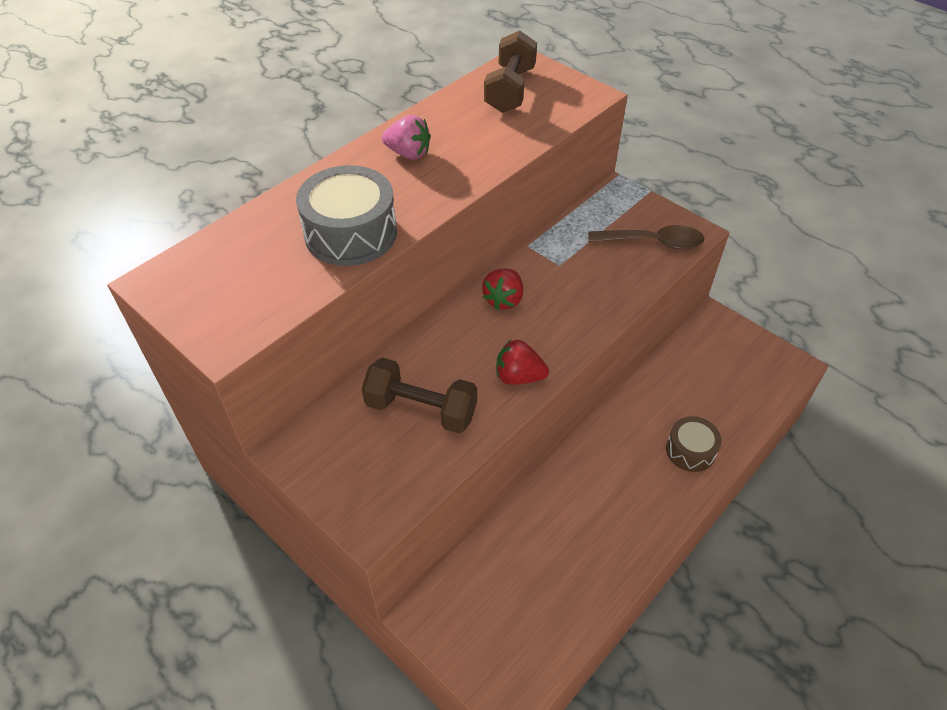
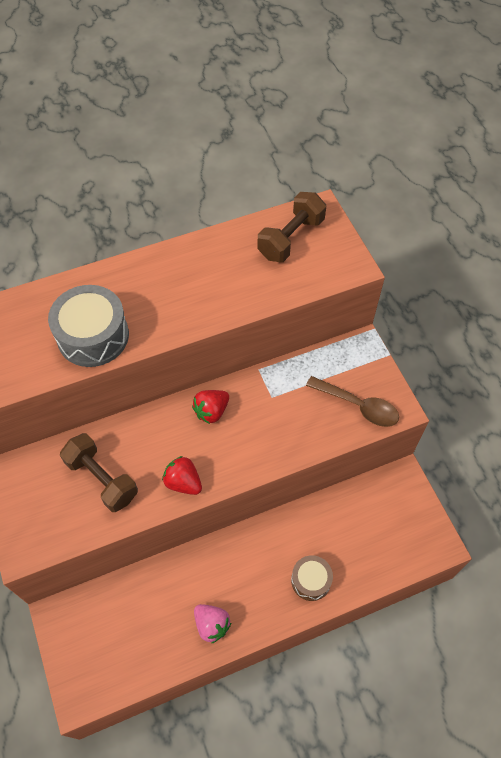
camera: 25 degrees right, 10 degrees up
(408, 153) = (175, 275): pink strawberry -> pink strawberry (212, 625)

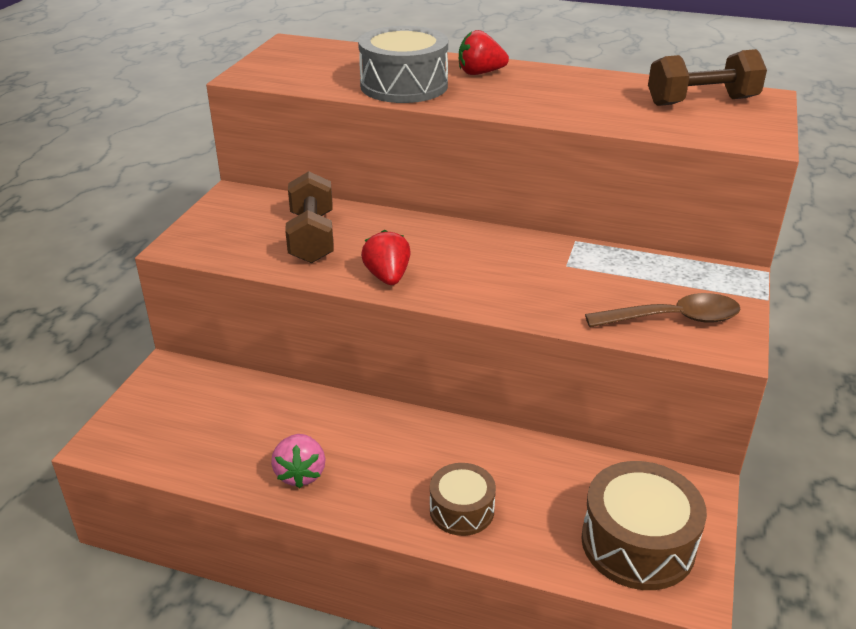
camera: 40 degrees right, 25 degrees down
(211, 411) = (483, 245): red strawberry -> red strawberry (480, 73)
(358, 406) = (673, 319): brown spoon -> brown spoon turned 75 degrees counterclockwise
(401, 535) = (638, 543): none -> brown drum

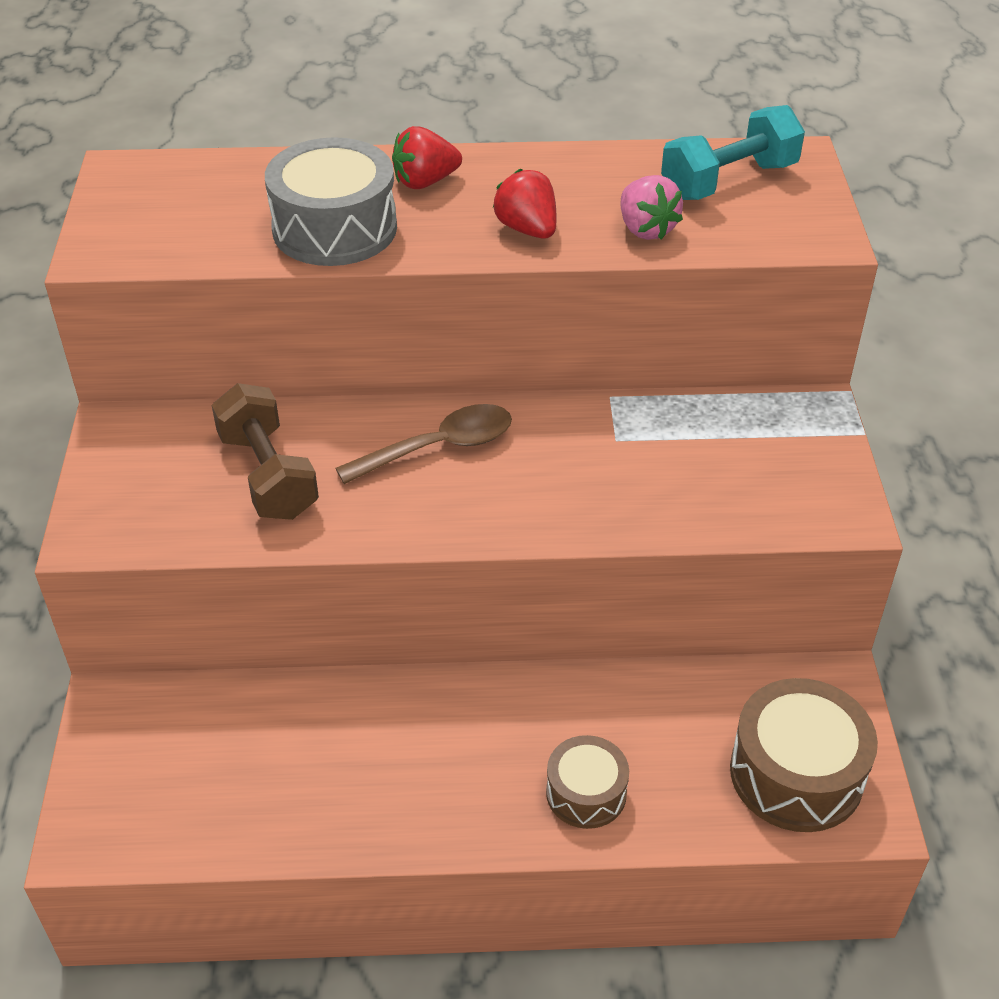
camera: 20 degrees left, 10 degrees up
(300, 474) = (369, 804): pink strawberry -> pink strawberry (646, 229)
(387, 277) = (403, 516): red strawberry -> red strawberry (527, 229)
(673, 319) = (772, 492): brown spoon -> brown spoon (439, 447)
(701, 101) = (728, 181): brown dumbbell -> turquoise dumbbell

